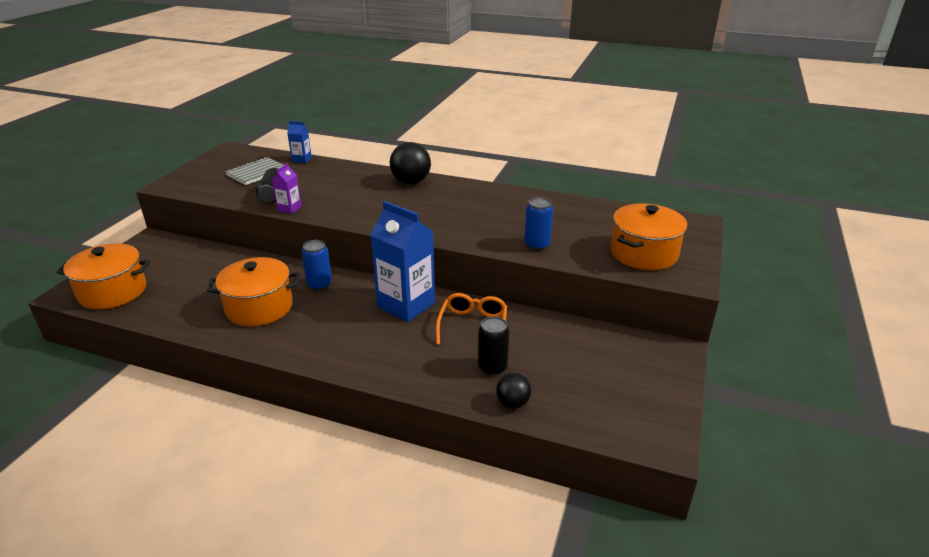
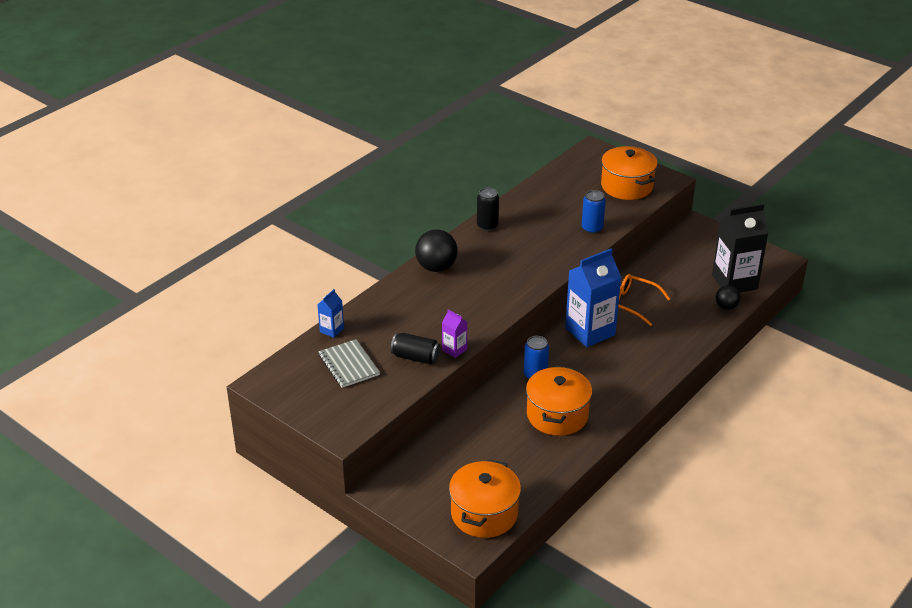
camera: 70 degrees left, 5 degrees up
(492, 367) = (686, 306): black can -> black can (487, 226)
(574, 403) = (734, 282): none -> black carton

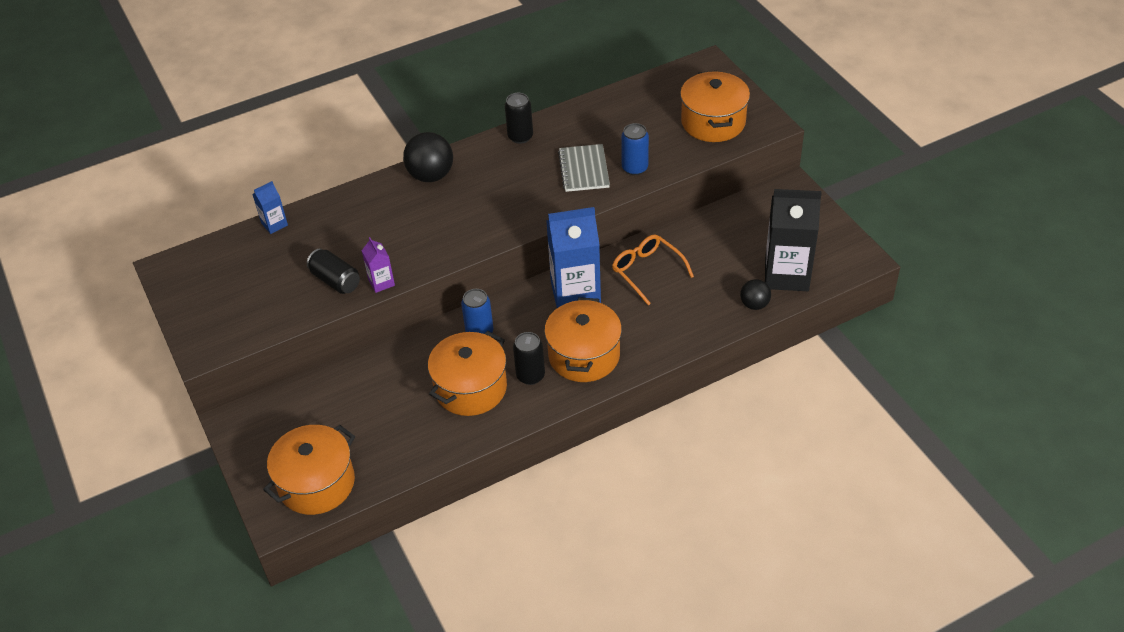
camera: 25 degrees right, 10 degrees up
(349, 365) = (263, 271): grey notebook -> grey notebook (584, 169)
(597, 395) = (530, 375): none -> black can
(627, 371) = (584, 355): none -> orange pot

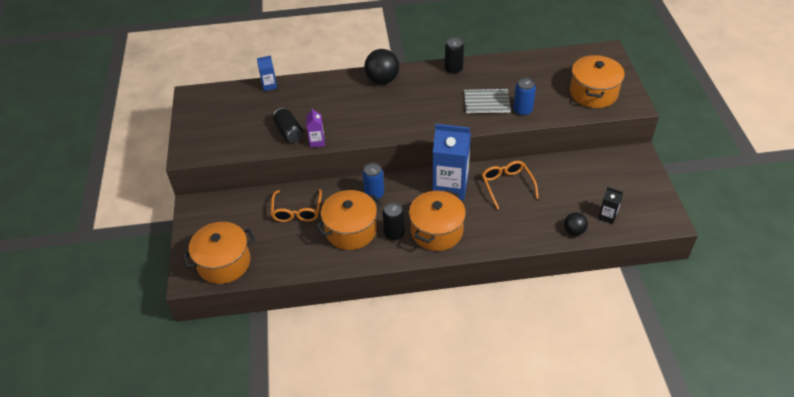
camera: 20 degrees right, 0 degrees up
(385, 385) = (297, 211): none -> orange glasses
(584, 169) = (486, 102): grey notebook -> grey notebook turned 75 degrees clockwise
(786, 274) = (607, 216): black carton -> black carton, size x0.46

